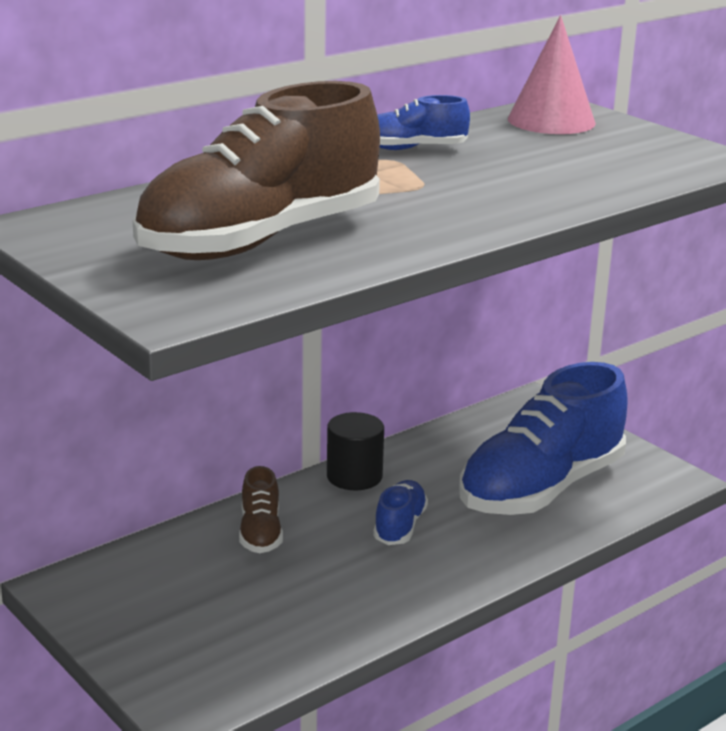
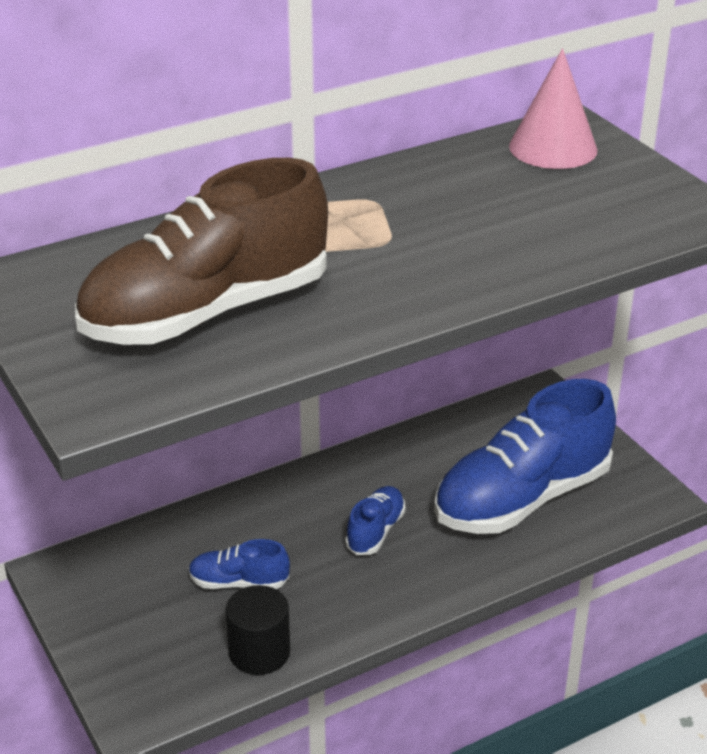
camera: 10 degrees right, 10 degrees up
(260, 533) = (245, 528): brown shoe -> none
(354, 476) = (347, 470): black cylinder -> black cylinder (259, 652)
(413, 149) = (399, 185): blue shoe -> blue shoe (239, 582)

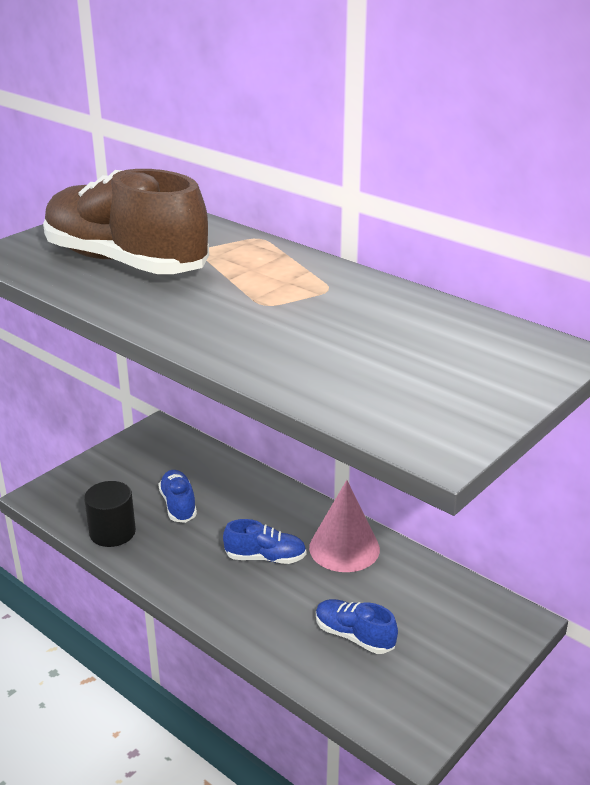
camera: 70 degrees right, 5 degrees down
(522, 498) = (354, 636): blue shoe -> blue shoe, size x0.44
(553, 148) = (501, 349): pink cone -> pink cone (344, 548)

